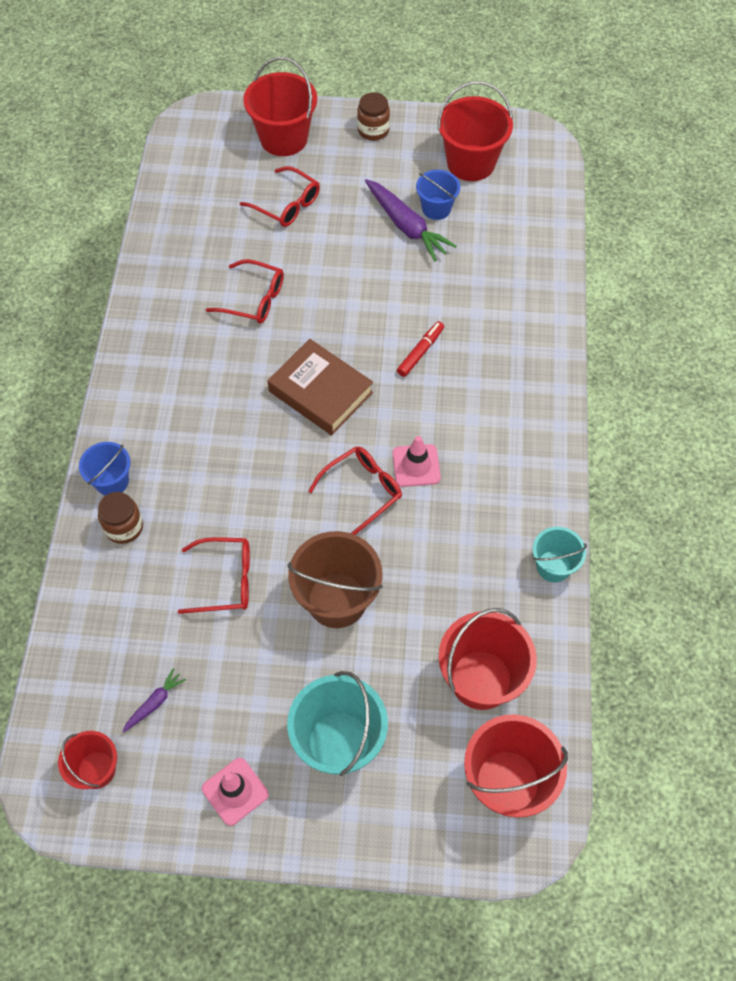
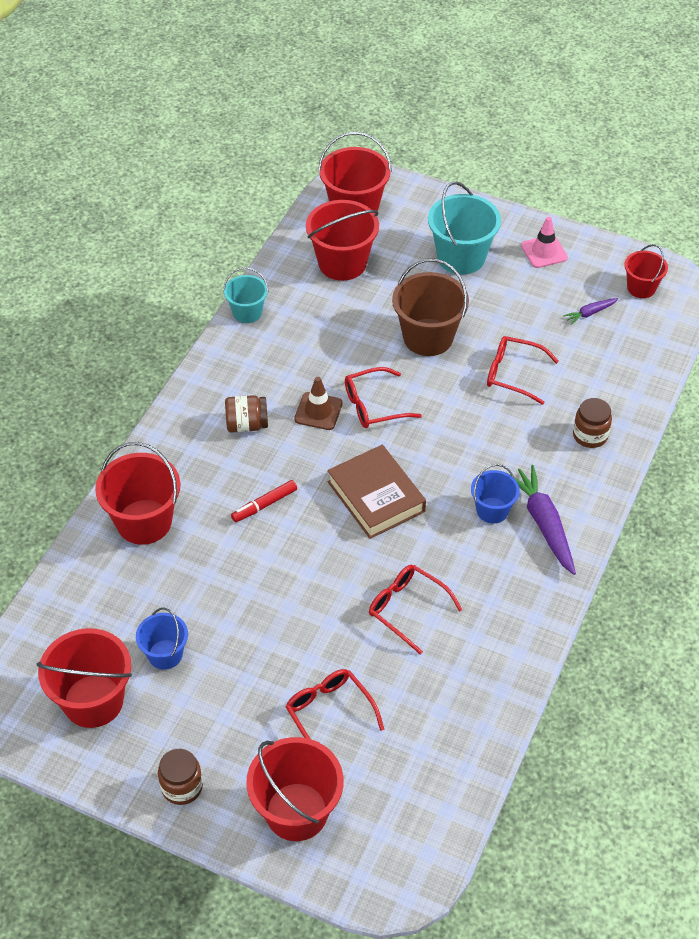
camera: 160 degrees left, 10 degrees down
(112, 481) = (594, 475): blue bucket -> blue bucket (492, 510)
(406, 226) = (209, 643): purple carrot -> purple carrot (543, 524)
(416, 465) = (318, 411): pink traffic cone -> brown traffic cone
(479, 427) = (247, 425): none -> brown jar
(518, 304) = (144, 522): none -> red bucket

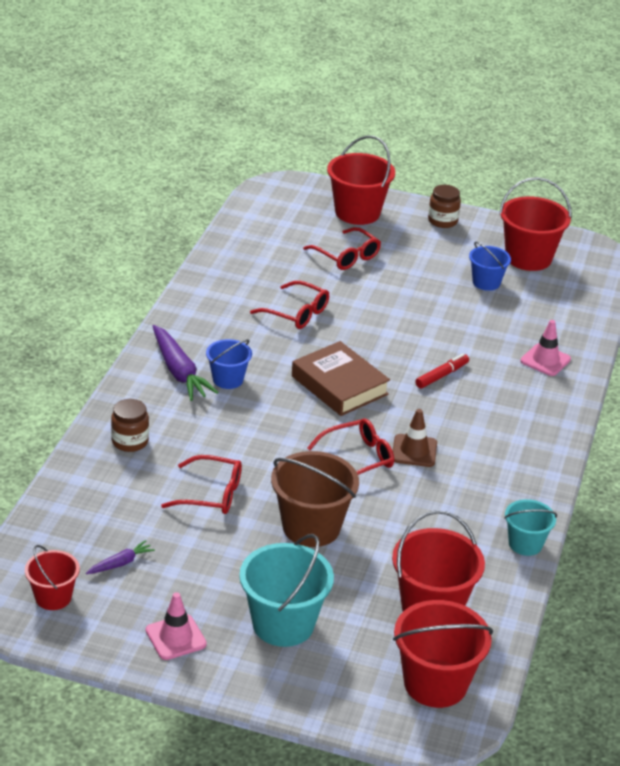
camera: 170 degrees right, 15 degrees down
(144, 522) = (545, 360): red bucket -> pink traffic cone
(247, 425) = (482, 436): brown jar -> none

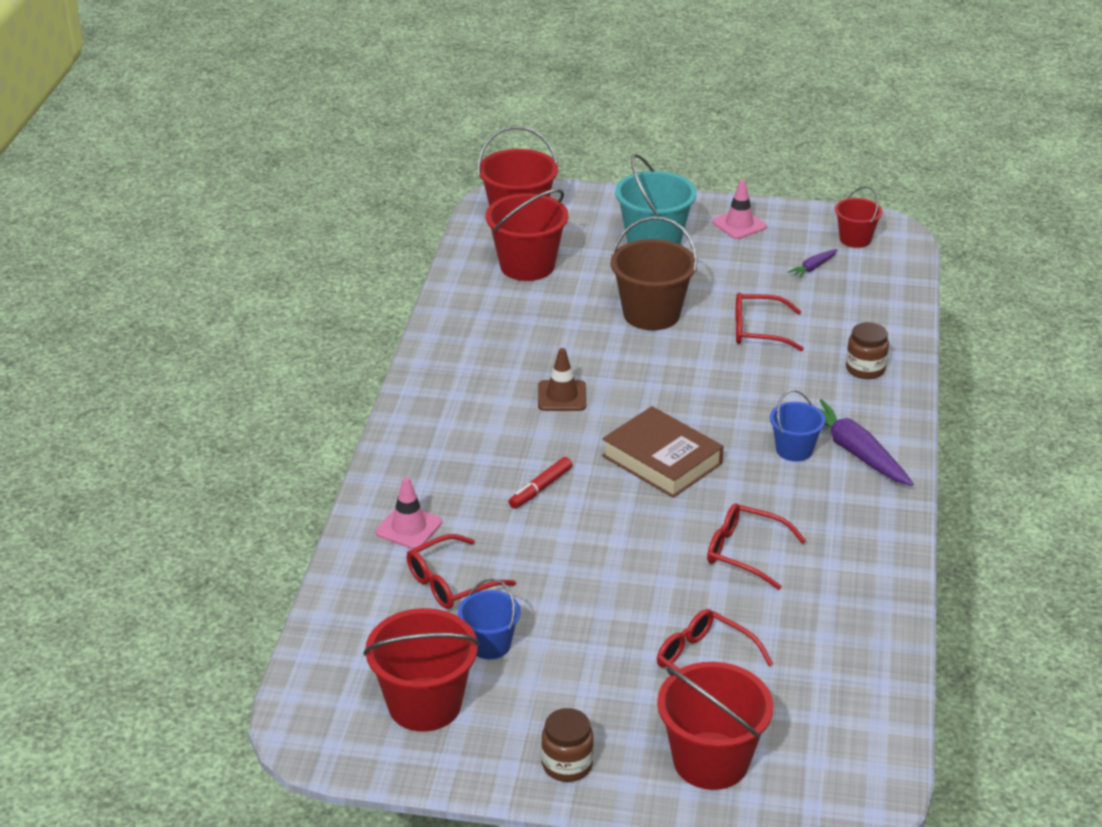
camera: 175 degrees right, 0 degrees up
(357, 458) = (621, 381): red glasses -> red glasses (451, 582)
(525, 544) = (441, 323): turquoise bucket -> none

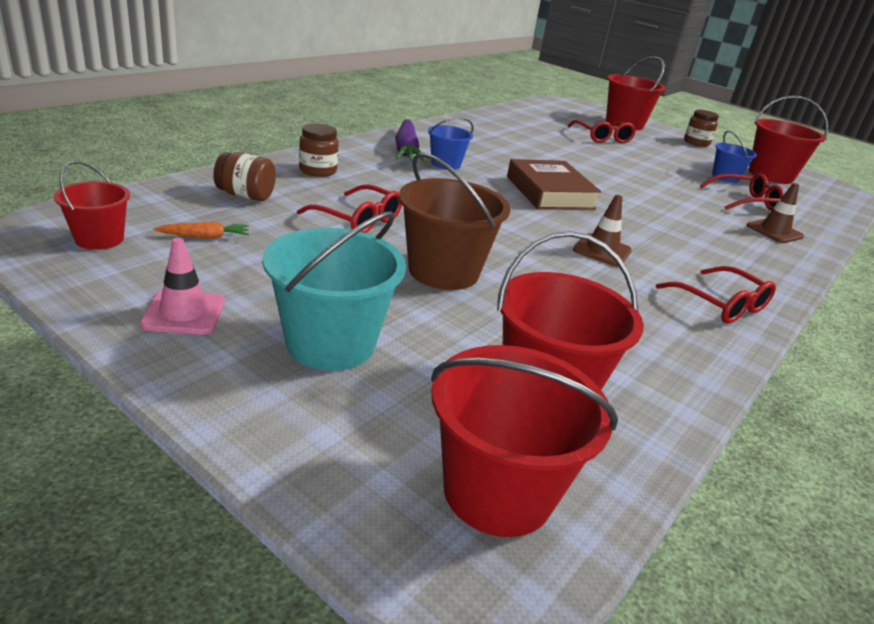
camera: 155 degrees left, 5 degrees down
(409, 527) = (774, 231): pink traffic cone -> brown traffic cone
(540, 488) = (658, 213): red marker -> none
(745, 552) = (538, 150): red glasses -> red glasses (720, 304)
(813, 268) = (205, 237): purple carrot -> orange carrot
(856, 312) = (245, 196): none -> brown jar

